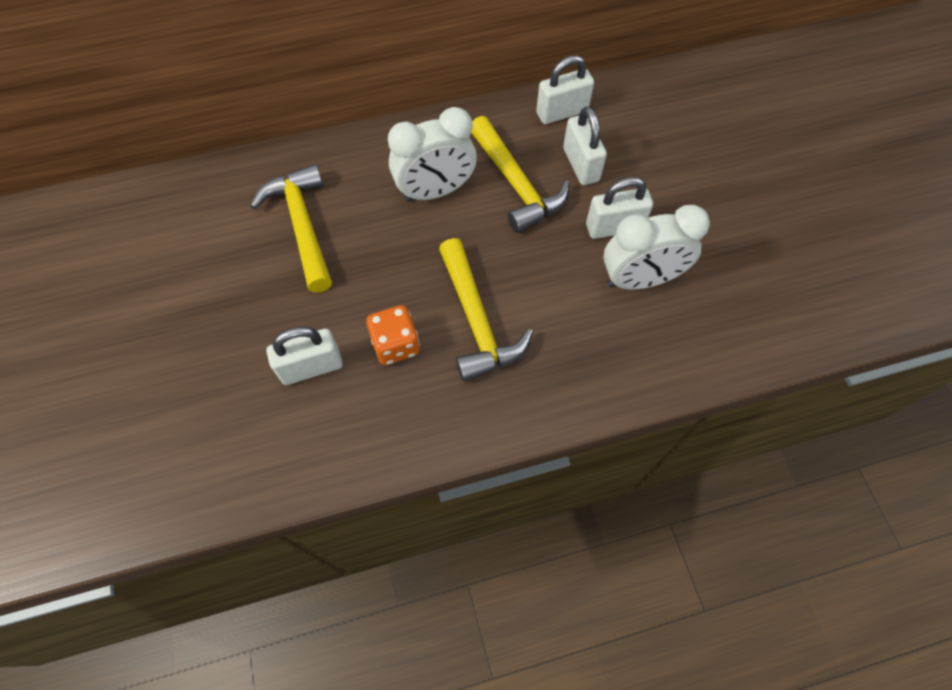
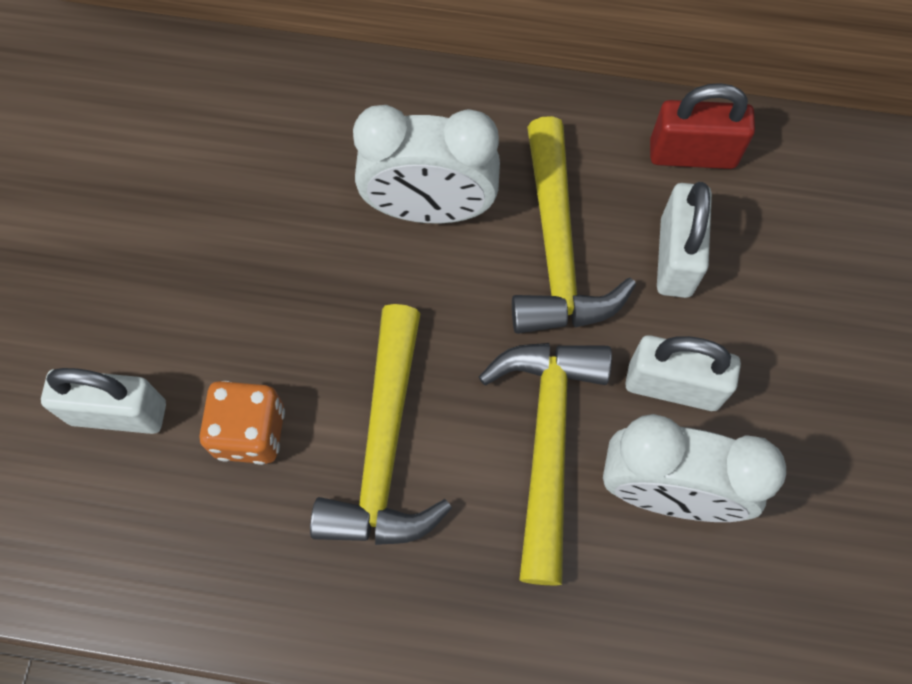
camera: 25 degrees right, 5 degrees up
(302, 226) = (212, 184): yellow hammer -> yellow hammer (547, 442)
(562, 112) = (692, 154): white padlock -> red padlock

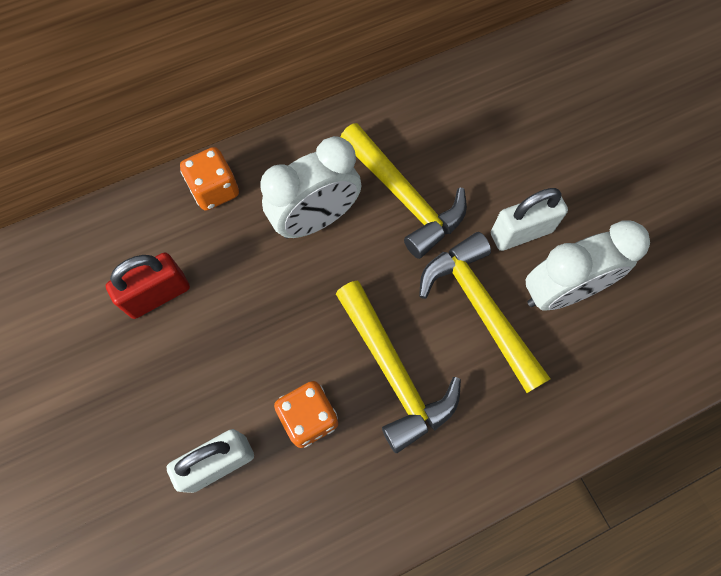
camera: 35 degrees left, 0 degrees up
(339, 100) = (215, 190): none -> orange dice
(675, 257) = (470, 162): white padlock -> none
(692, 154) = (437, 101): red padlock -> red padlock (158, 295)

